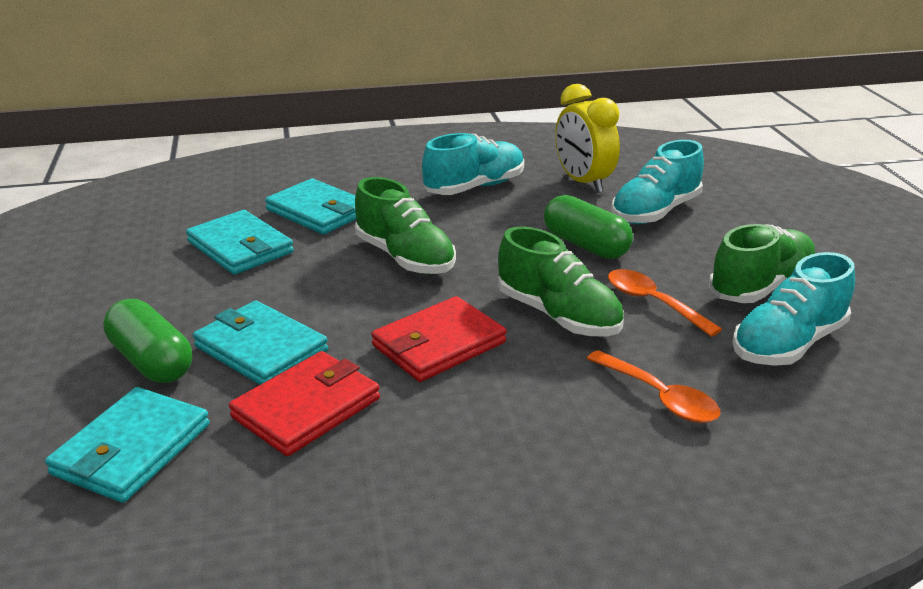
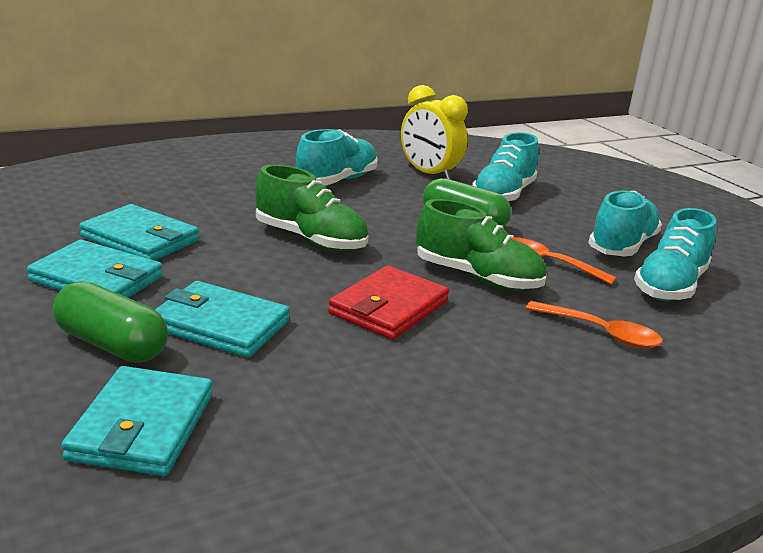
camera: 20 degrees left, 5 degrees down
(307, 408) = (300, 371): red wallet -> none
(318, 211) = (200, 205): turquoise wallet -> turquoise wallet (97, 279)
(760, 287) = (622, 246): green shoe -> turquoise shoe

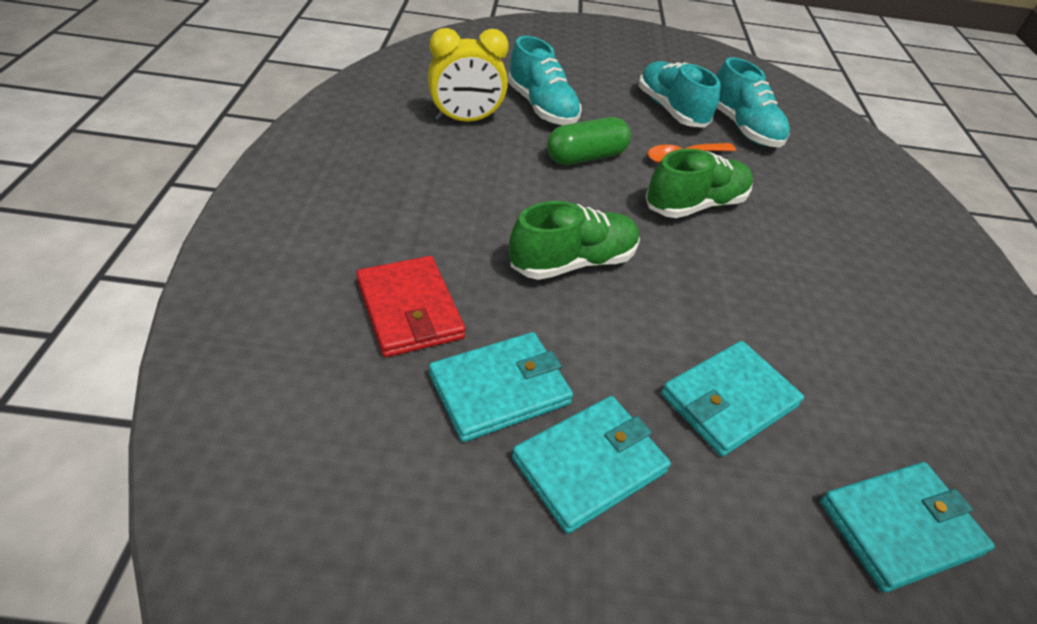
camera: 60 degrees left, 20 degrees up
(111, 345) = (746, 502): green capsule -> none
(142, 426) = (899, 527): turquoise wallet -> turquoise wallet turned 60 degrees counterclockwise
(336, 181) = (439, 180): turquoise shoe -> none
(388, 308) = (730, 278): red wallet -> red wallet (409, 310)
(601, 333) = (802, 196): orange spoon -> none

